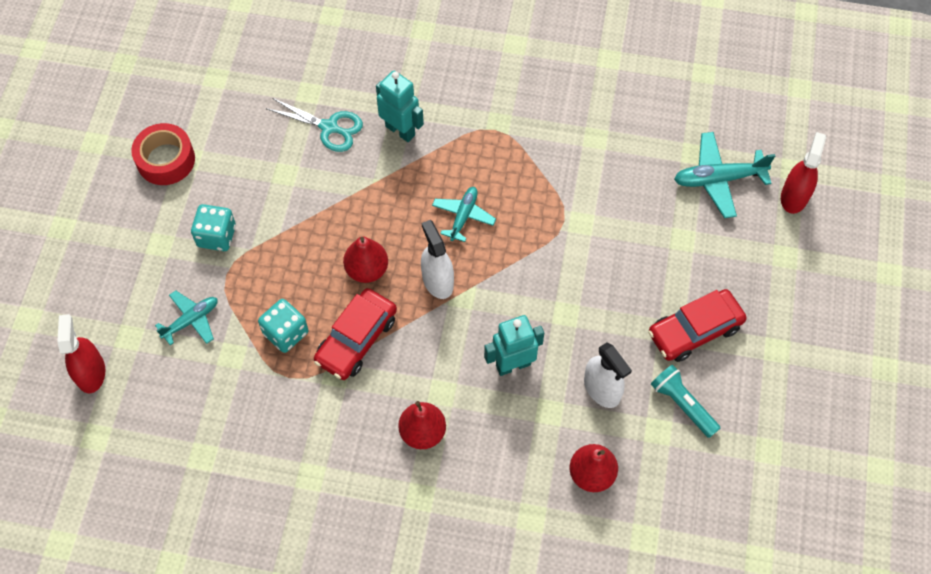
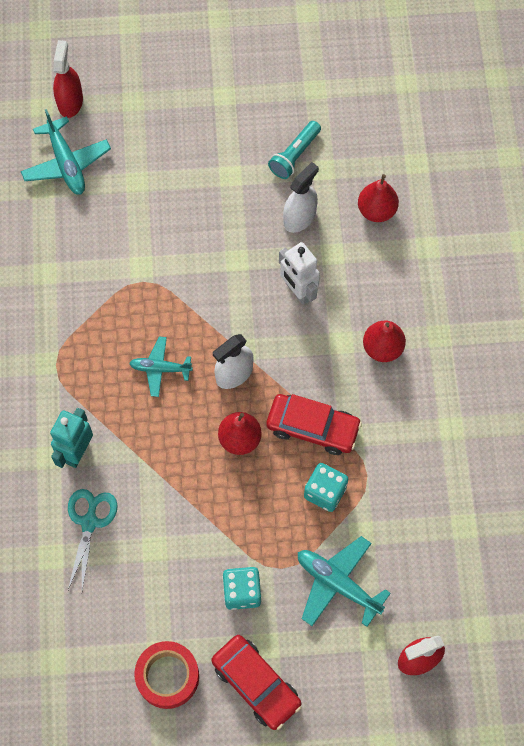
camera: 105 degrees left, 5 degrees up
(191, 320) = (338, 584): turquoise plane -> turquoise plane, size x1.53
(513, 364) = (298, 291): turquoise robot -> white robot
(694, 330) = (224, 158): red car -> red car (256, 684)
(794, 196) = (70, 102): red spray bottle -> red spray bottle turned 90 degrees clockwise

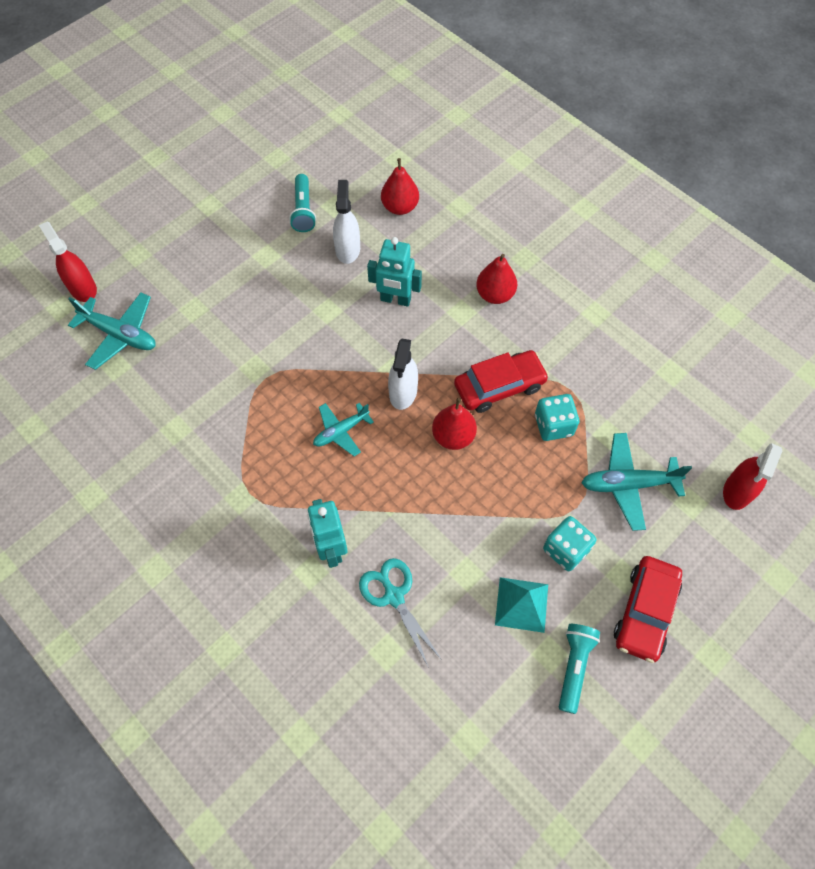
camera: 40 degrees left, 5 degrees down
(167, 676) = (574, 667): red tape -> turquoise flashlight
(172, 603) = (521, 604): none -> turquoise pyramid
(256, 684) = (645, 612): red car -> red car turned 105 degrees clockwise
(298, 291) = (395, 300): white robot -> turquoise robot

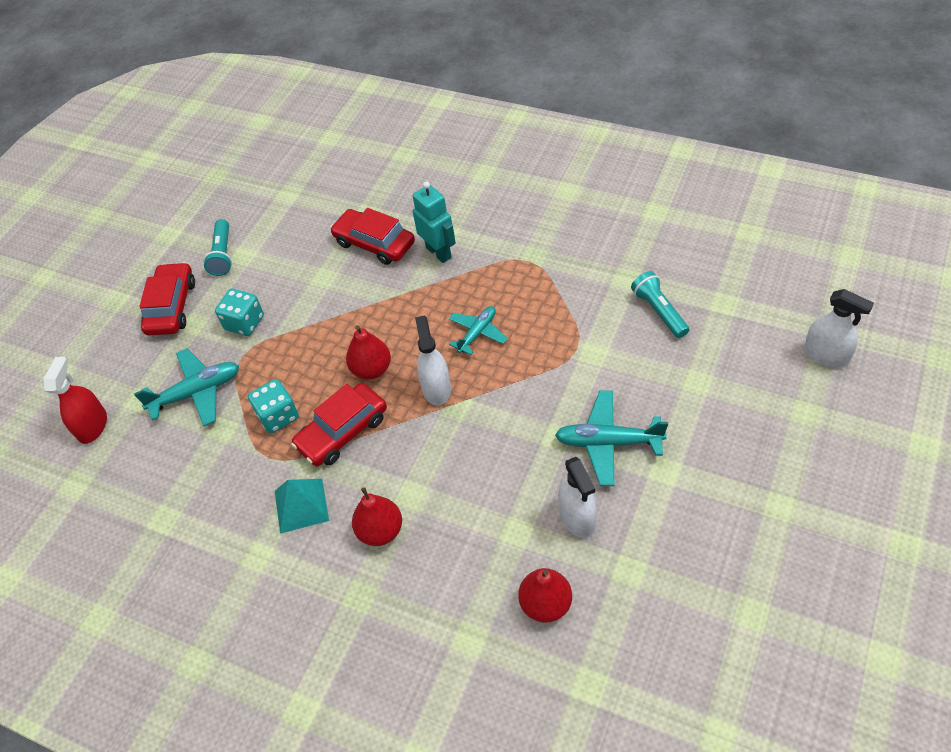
camera: 165 degrees right, 10 degrees down
(83, 288) = (826, 355): red spray bottle -> white spray bottle
(120, 334) = (746, 329): turquoise plane -> turquoise plane (608, 442)
(303, 210) = (662, 547): turquoise flashlight -> turquoise flashlight (659, 311)
(394, 596) = (374, 243): turquoise scissors -> red car
(395, 300) = (490, 478): turquoise robot -> none
(521, 604) = (272, 275): turquoise pyramid -> turquoise pyramid (301, 505)

